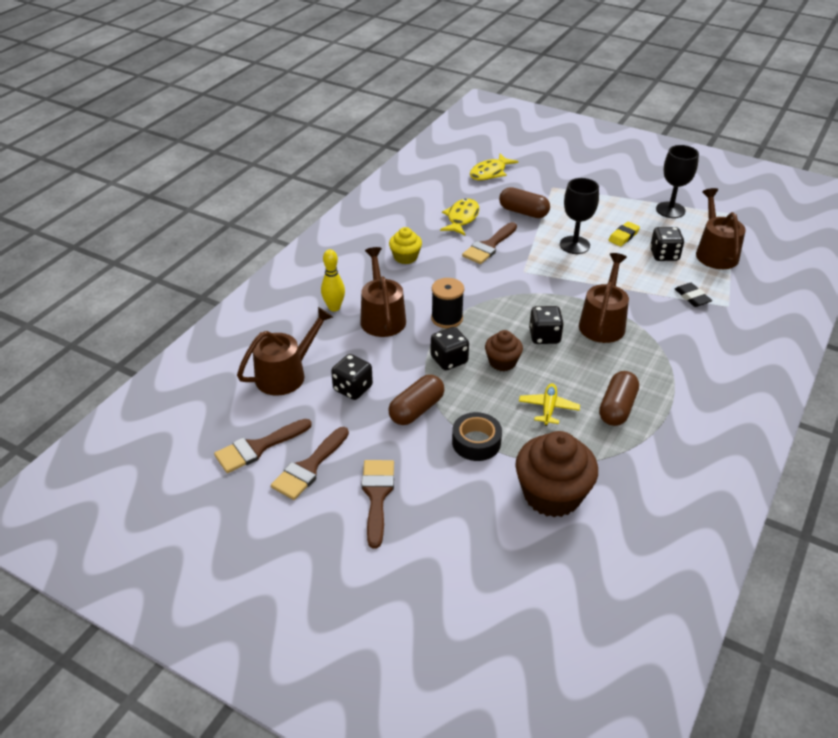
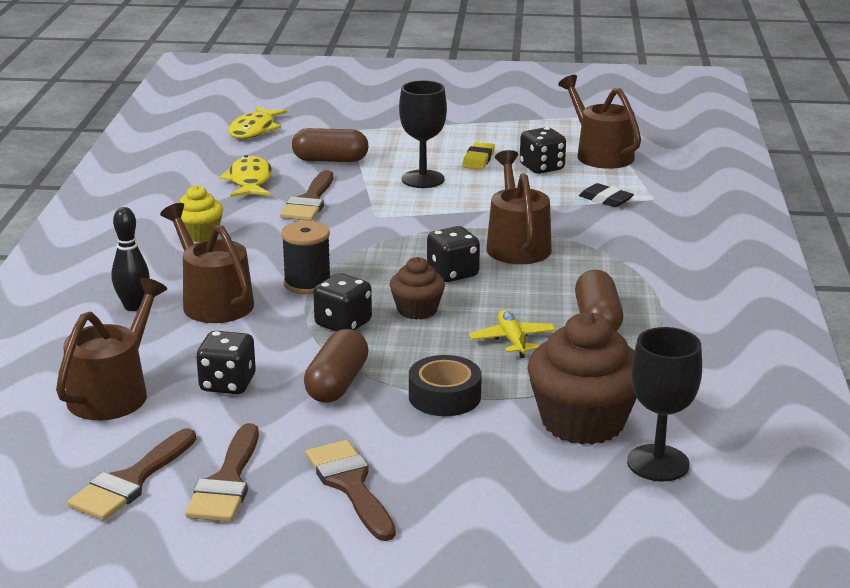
camera: 25 degrees left, 15 degrees down
(334, 307) = (133, 306): yellow bowling pin -> black bowling pin
(670, 210) = (516, 125): black goblet -> black goblet (658, 463)

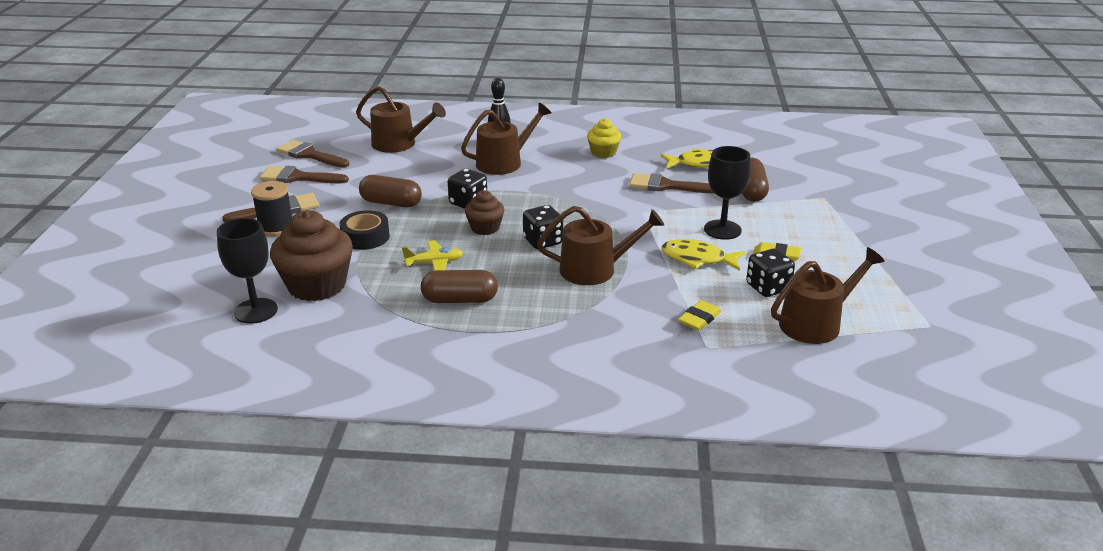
camera: 90 degrees right, 5 degrees up
(227, 384) = (400, 172): black dice -> none
(254, 130) = (804, 160): yellow fish -> yellow fish (697, 259)
(307, 283) = (528, 190): black spool -> black spool (276, 227)
(605, 199) = (699, 319): black eraser -> yellow eraser

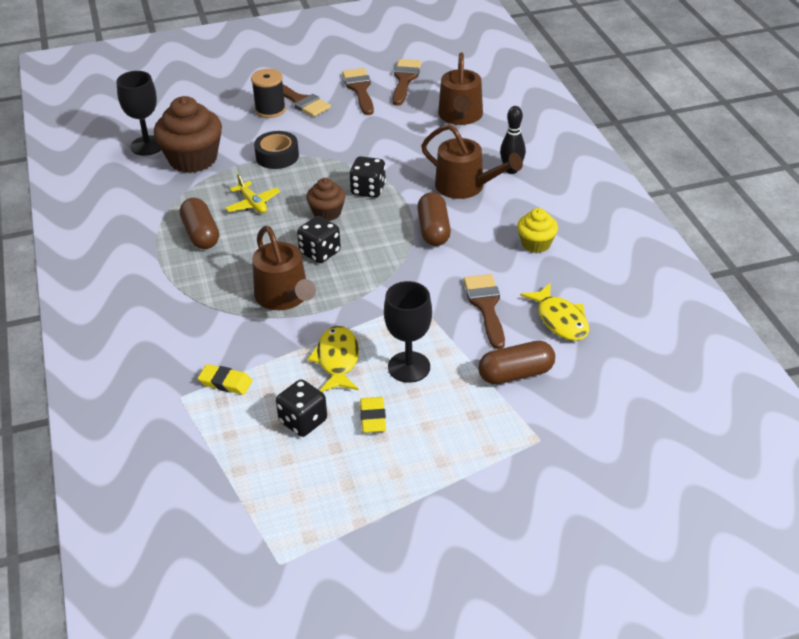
camera: 70 degrees right, 10 degrees up
(391, 203) = (343, 149): brown capsule -> brown capsule (433, 230)
(816, 323) = (249, 467): brown watering can -> none

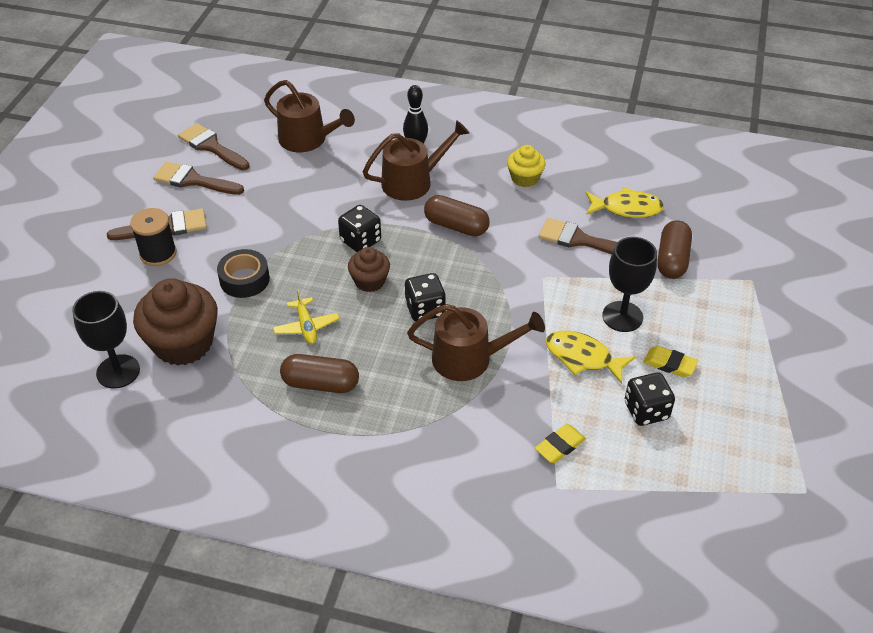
camera: 60 degrees left, 5 degrees up
(253, 204) = (306, 327): yellow plane -> yellow plane turned 75 degrees clockwise

